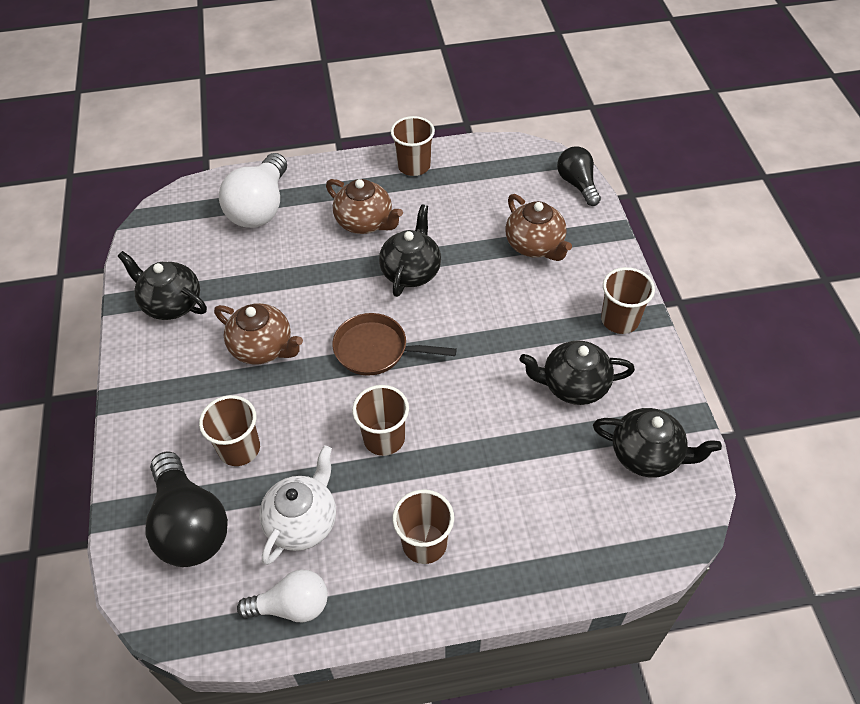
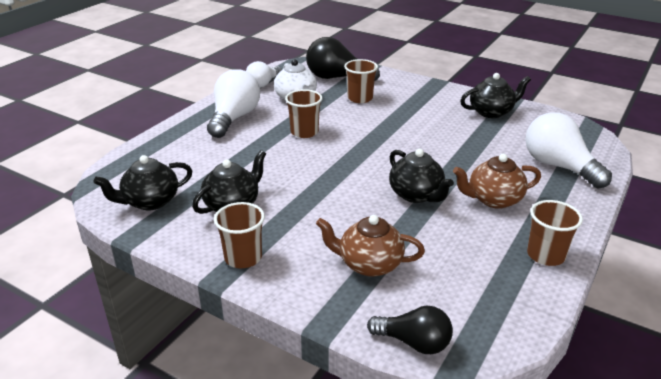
camera: 130 degrees right, 20 degrees down
(263, 348) = (418, 124): brown teapot -> none
(376, 350) = (366, 154): brown pan -> none
(424, 543) = (234, 118): brown cup -> white light bulb

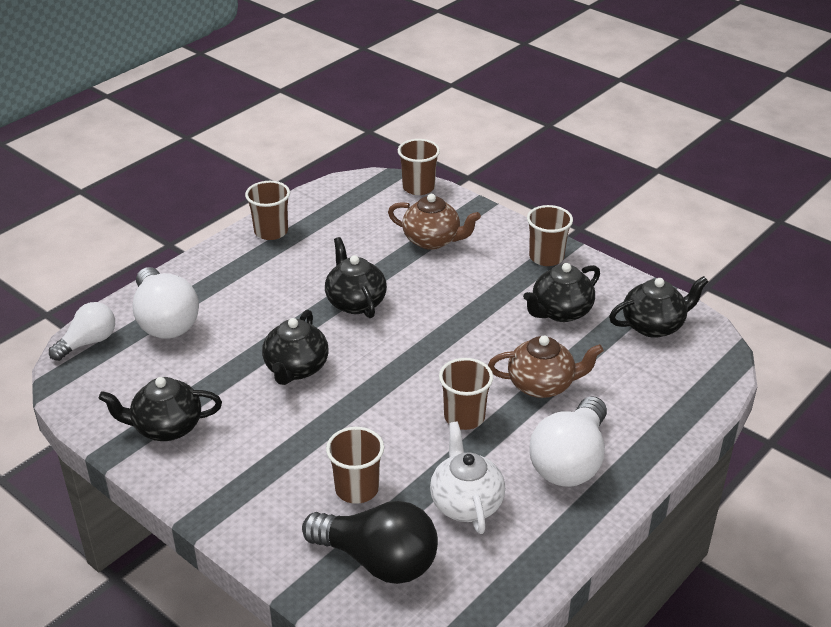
camera: 170 degrees left, 5 degrees up
(263, 84) = (522, 557): white light bulb -> white light bulb (88, 342)
(414, 342) = (418, 187): black light bulb -> brown cup
(433, 146) = (296, 369): none -> black teapot
(493, 199) = (276, 288): brown teapot -> brown teapot (542, 385)

